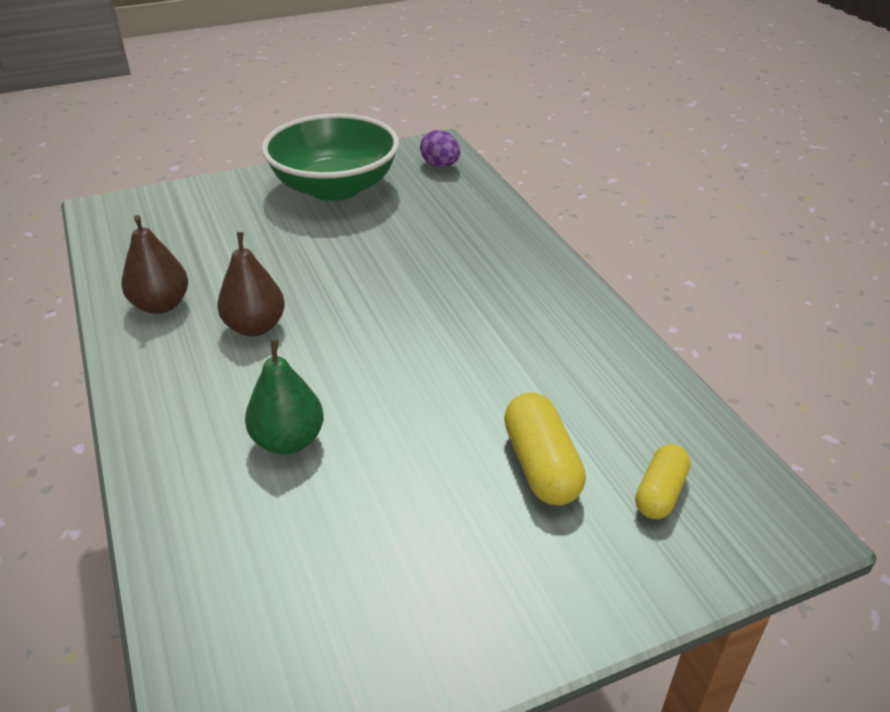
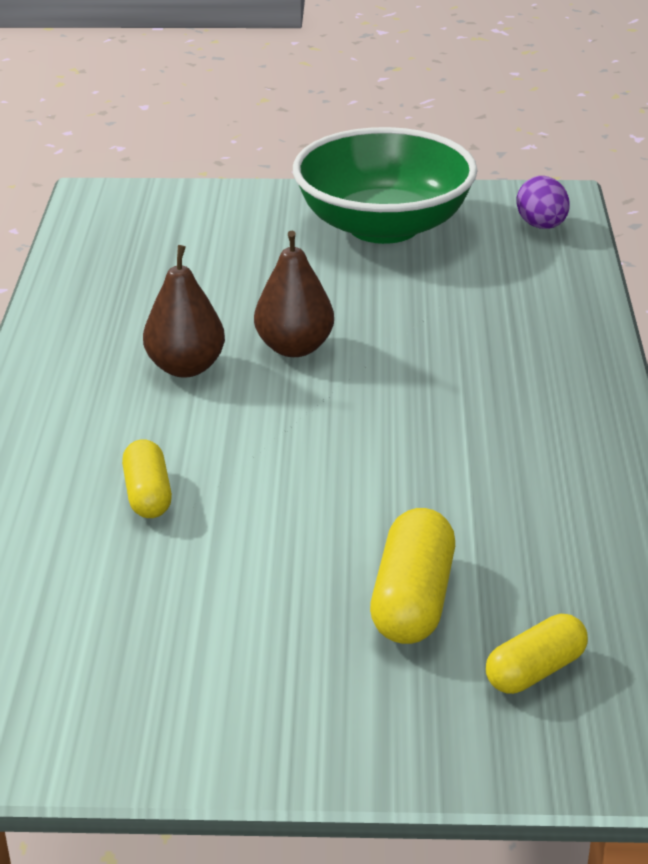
camera: 25 degrees right, 5 degrees down
(161, 305) = (98, 319): brown pear -> brown pear (294, 348)
(288, 441) = (148, 495): green pear -> yellow capsule

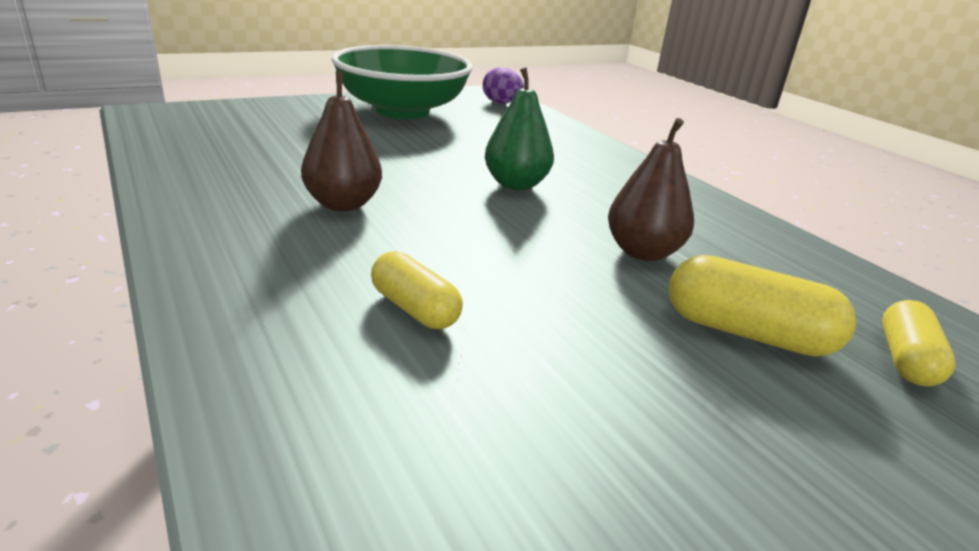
camera: 35 degrees left, 5 degrees down
(294, 348) = (420, 179): brown pear -> brown pear (642, 252)
(394, 376) = (516, 184): none -> green pear
(413, 600) = (747, 333): yellow capsule -> yellow capsule turned 45 degrees counterclockwise

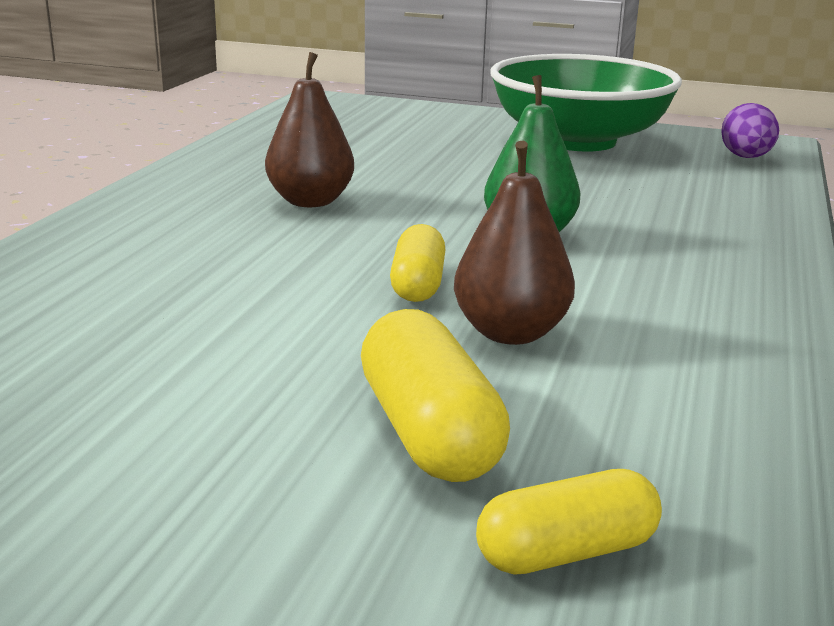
camera: 50 degrees right, 5 degrees down
(414, 309) = (184, 284): yellow capsule -> yellow capsule (417, 284)

